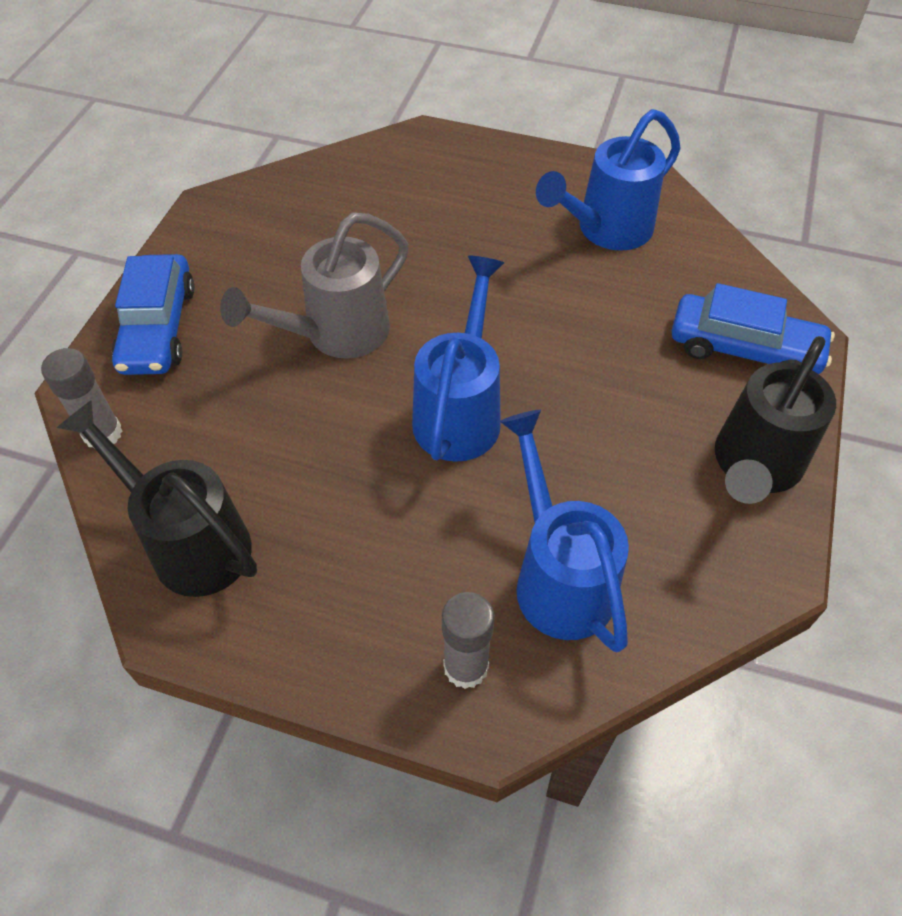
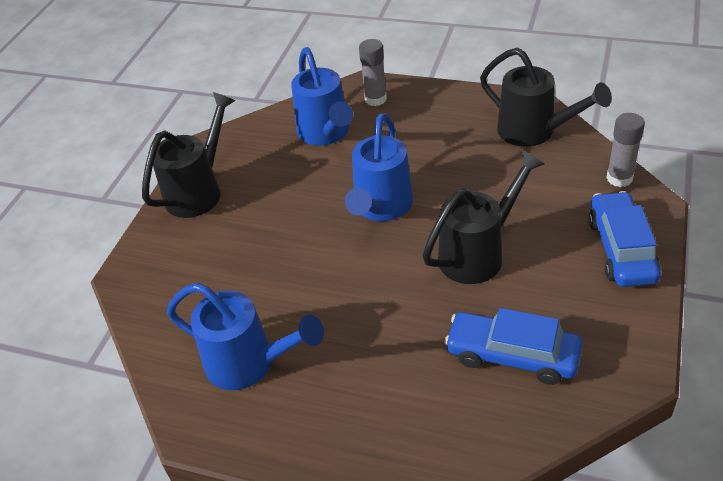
camera: 175 degrees left, 10 degrees down
(336, 334) = (478, 253): grey watering can -> black watering can
(606, 230) = (249, 364): blue watering can -> blue watering can turned 60 degrees clockwise
(744, 348) = (172, 263): blue car -> blue car (512, 355)

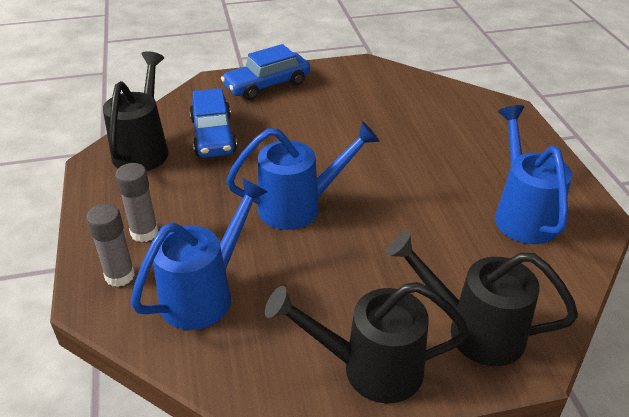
camera: 125 degrees left, 5 degrees down
(478, 253) = (315, 139): black watering can -> black watering can (474, 331)
(512, 355) = (394, 104): blue car -> blue car (213, 135)
(619, 178) = (189, 98): grey glue stick -> grey glue stick (144, 233)

